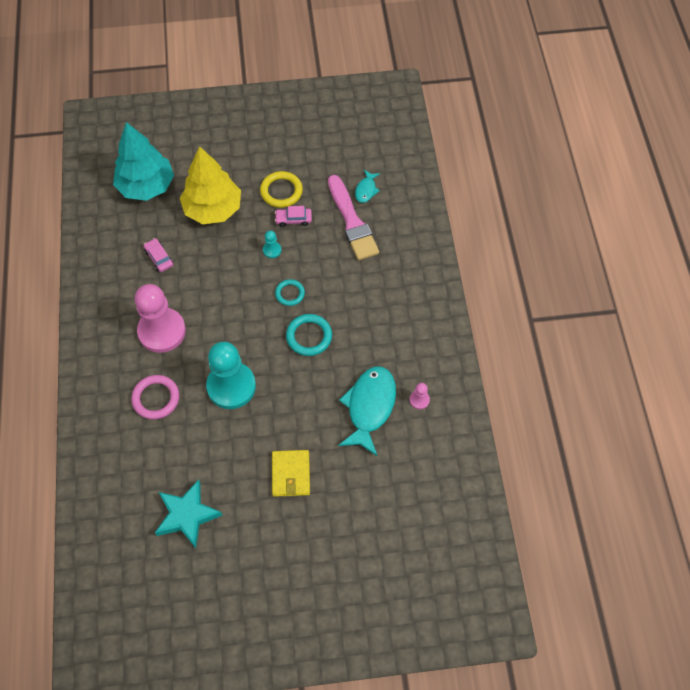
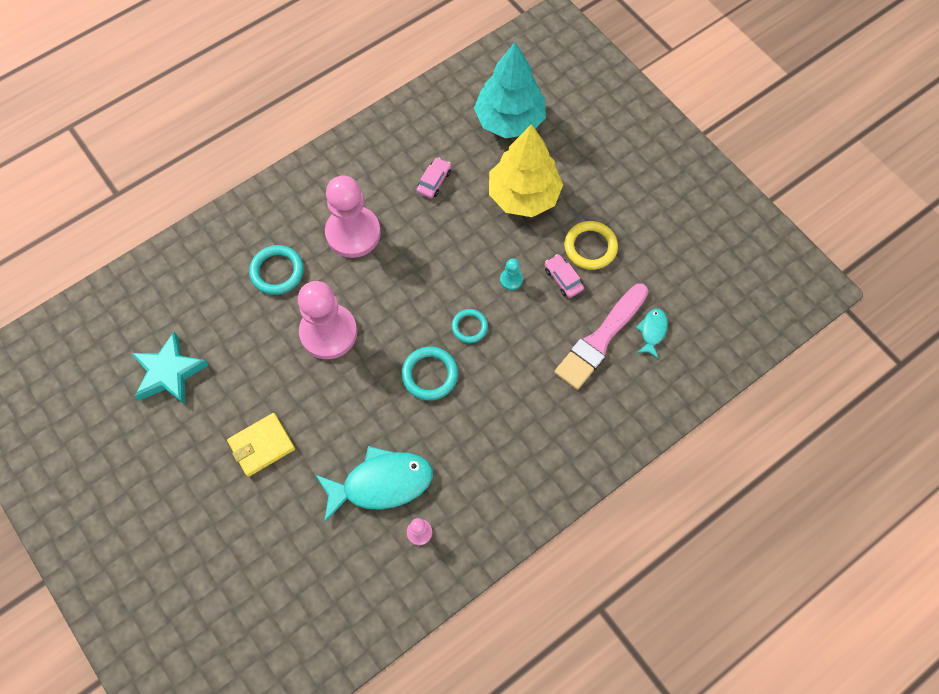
camera: 60 degrees right, 5 degrees up
(156, 398) = (277, 272): pink ring -> turquoise ring
(231, 386) = (328, 332): turquoise pawn -> pink pawn
(366, 190) = (652, 331): turquoise fish -> turquoise fish turned 120 degrees clockwise

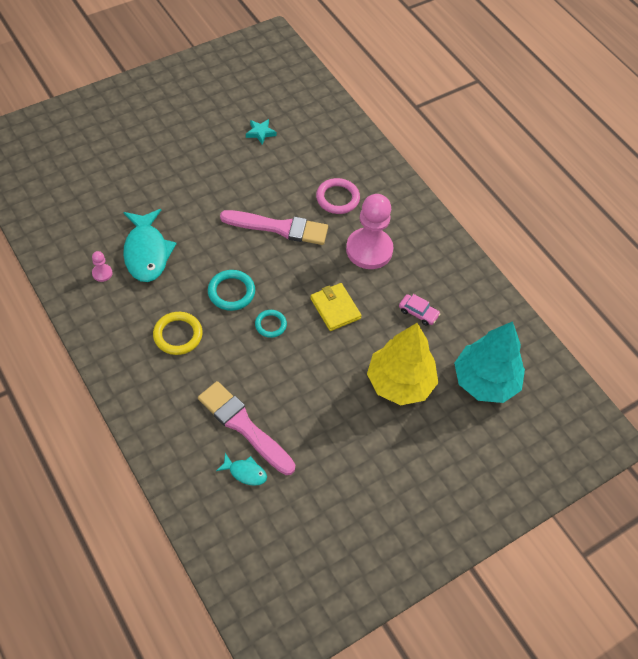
camera: 90 degrees right, 10 degrees down
(169, 372) = (260, 133): turquoise star -> turquoise star, size x0.55
(262, 445) = (193, 183): yellow wallet -> yellow wallet (335, 308)
(277, 272) = (337, 198): turquoise ring -> pink ring
(328, 332) = (279, 228): pink pawn -> pink brush
(511, 279) = (312, 362): turquoise pawn -> none
(563, 279) = (309, 404): pink car -> none
(590, 247) = (340, 432): yellow ring -> yellow ring (178, 335)

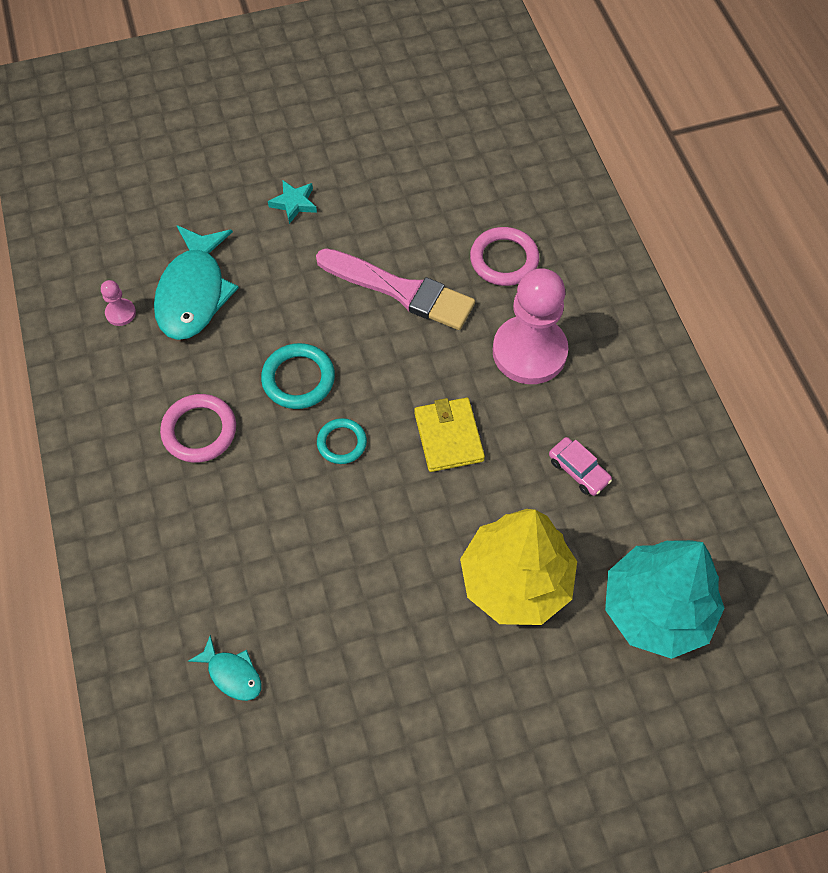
camera: 20 degrees right, 5 degrees up
(178, 335) = (199, 430): yellow ring -> pink ring
(243, 426) = (252, 597): pink brush -> none
(260, 133) = (416, 137): turquoise star -> turquoise star (294, 203)

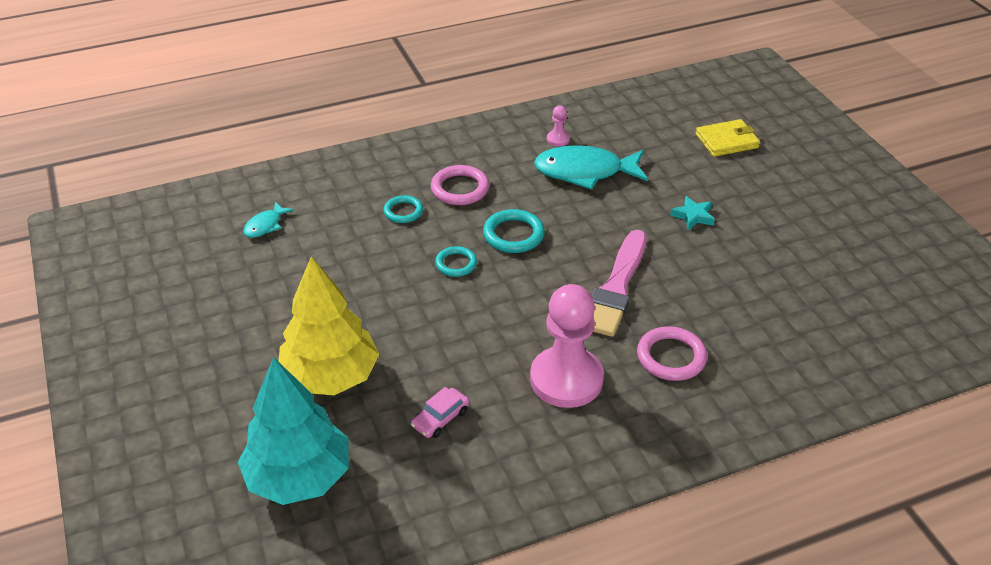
camera: 85 degrees right, 20 degrees down
(233, 498) = (403, 211): none -> turquoise ring
(449, 436) = (468, 328): yellow wallet -> yellow wallet (726, 141)

